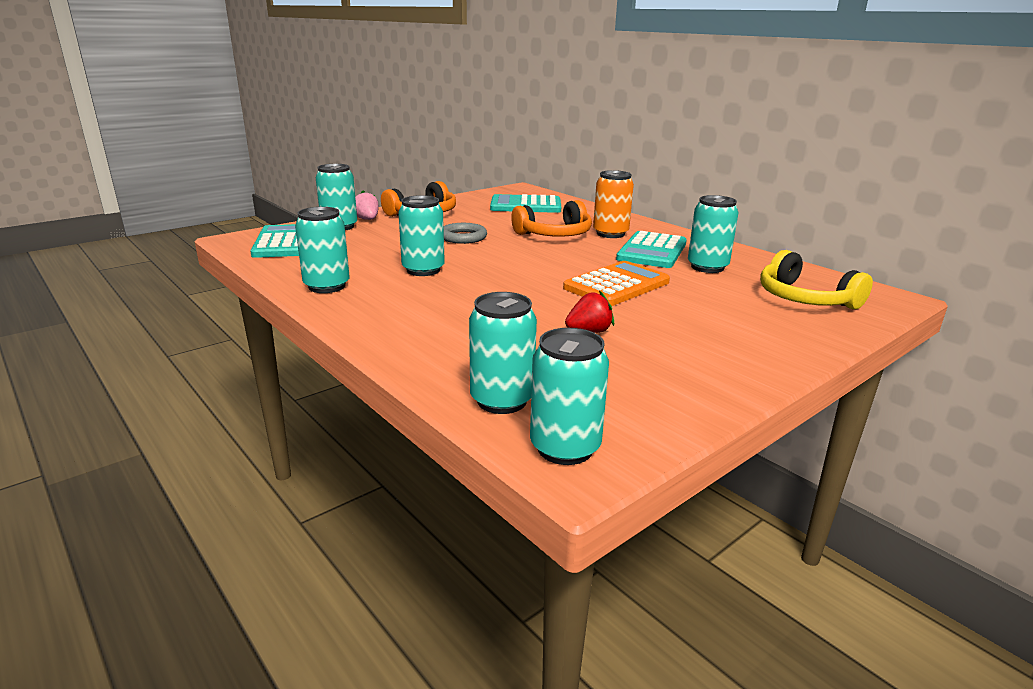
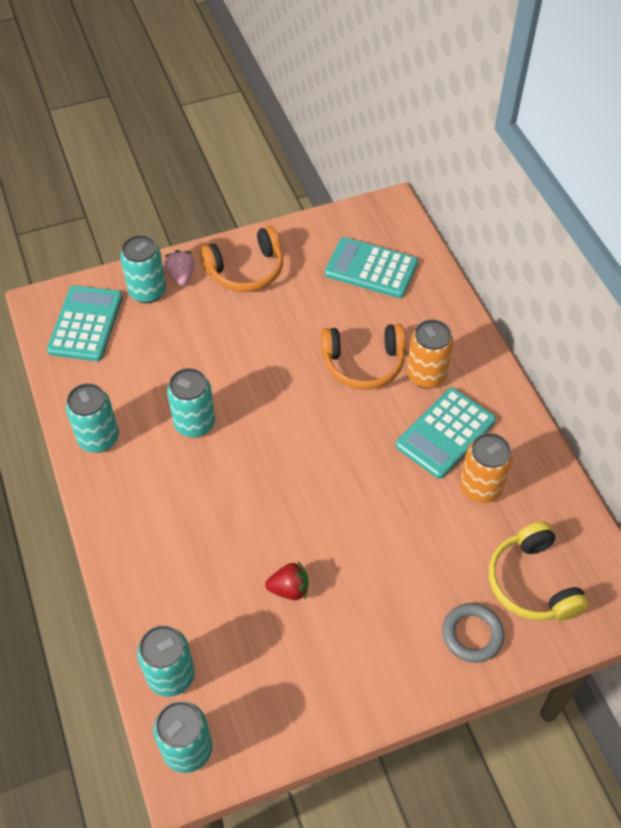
camera: 20 degrees right, 30 degrees up
(463, 237) = (263, 349): grey ring -> grey ring (472, 634)
(616, 285) = (363, 504): orange calculator -> none
(707, 267) = (480, 487): turquoise can -> orange can

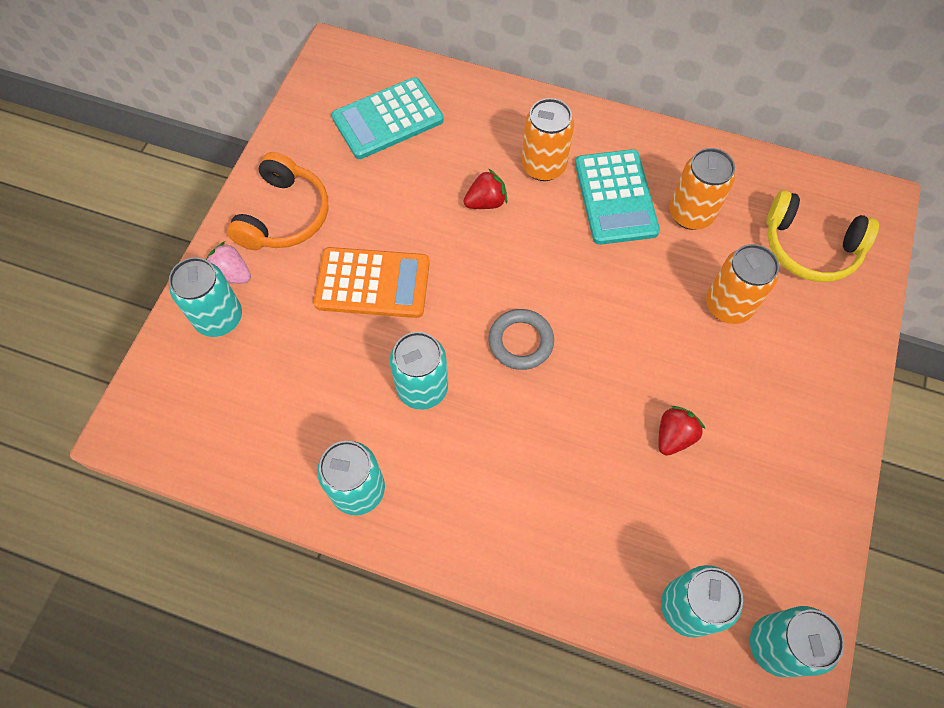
camera: 50 degrees left, 10 degrees up
(85, 324) = (200, 404): turquoise calculator -> none
(243, 347) = (373, 283): none -> orange calculator
(363, 363) = (486, 202): orange headphones -> red strawberry
(426, 559) = (728, 305): none -> orange can
(472, 634) = (825, 326): grey ring -> grey ring (521, 341)

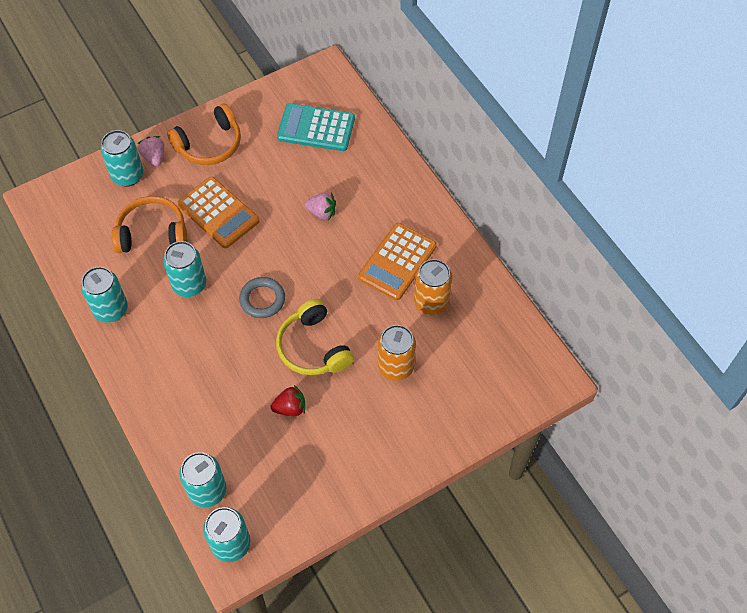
camera: 40 degrees right, 5 degrees down
(318, 362) = (152, 233): none -> orange headphones
(486, 202) = (322, 212): red strawberry -> pink strawberry
(543, 166) = (375, 215): orange can -> none
(616, 197) = (397, 262): turquoise calculator -> orange calculator
(809, 247) = (481, 372): yellow headphones -> yellow headphones (313, 347)

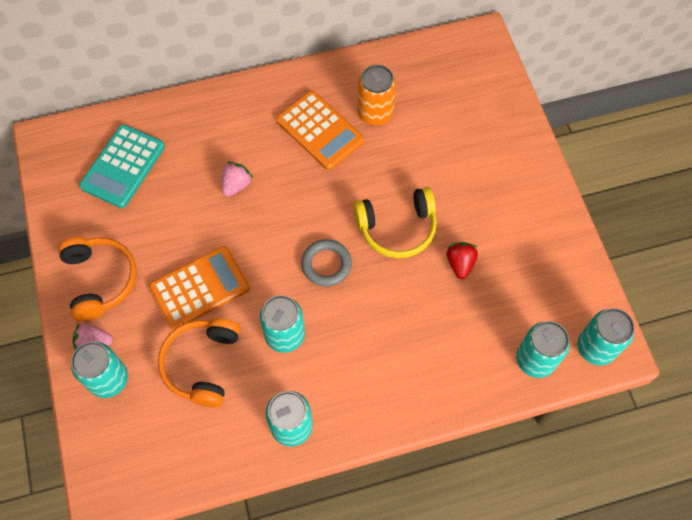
camera: 75 degrees left, 5 degrees up
(395, 366) = (437, 160): orange can -> none

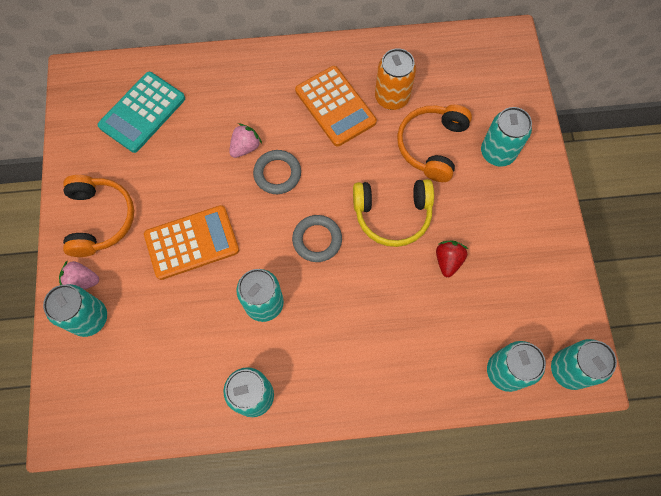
camera: 10 degrees right, 5 degrees up
(202, 364) = (180, 318): orange headphones -> orange headphones (432, 146)
(274, 206) = (277, 174): none -> grey ring
(489, 151) = (497, 153): none -> turquoise can

